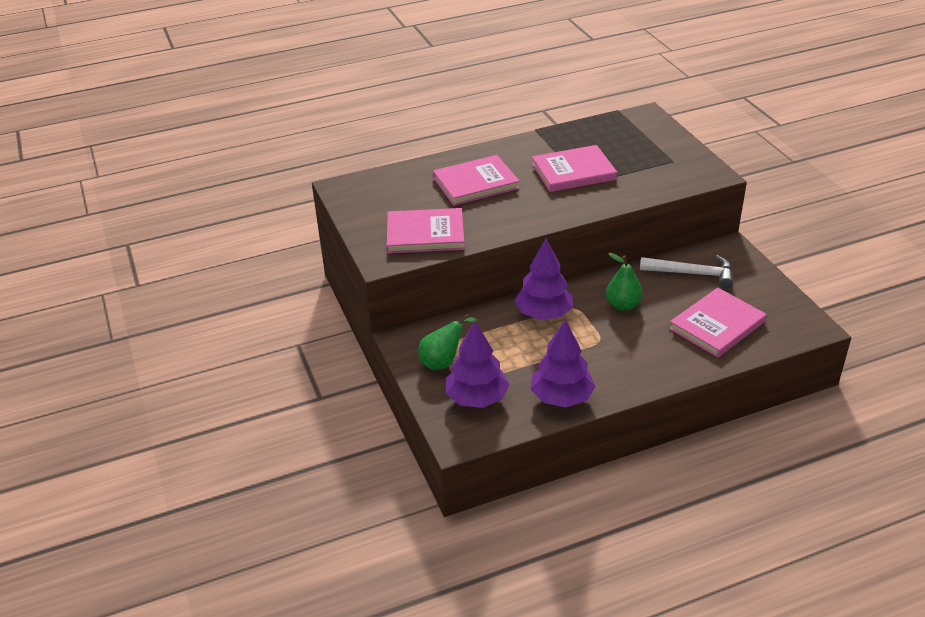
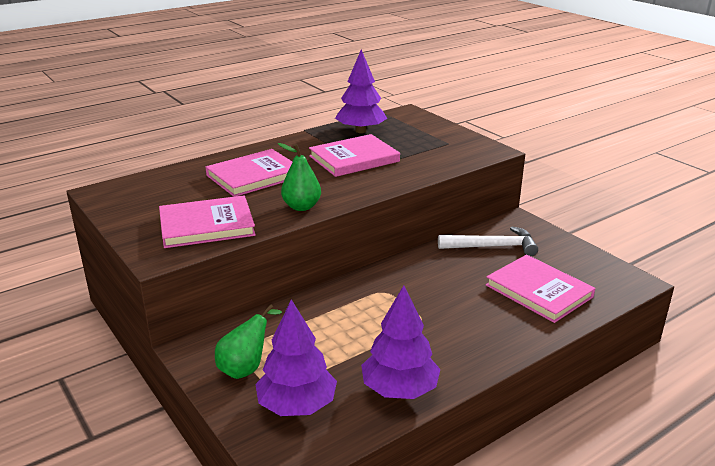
camera: 15 degrees left, 10 degrees down
(544, 314) = (351, 301): purple tree -> purple tree (361, 131)
(623, 305) = (434, 283): green pear -> green pear (301, 207)
(717, 325) = (539, 291): pink book -> pink book turned 75 degrees counterclockwise

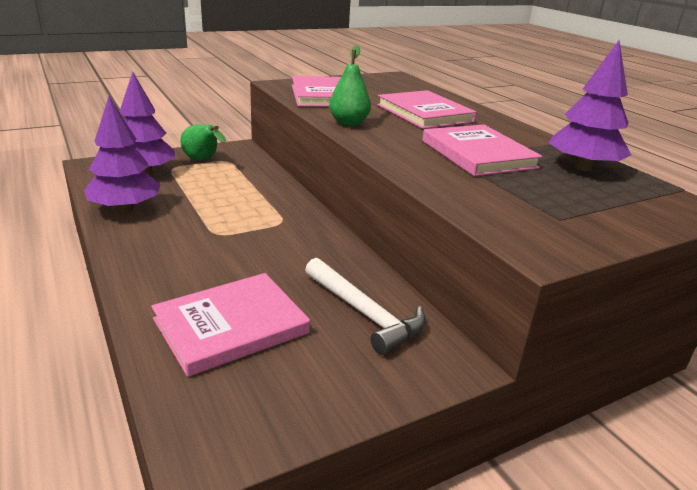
camera: 95 degrees right, 0 degrees up
(492, 247) = (364, 313): white hammer -> white hammer turned 45 degrees counterclockwise

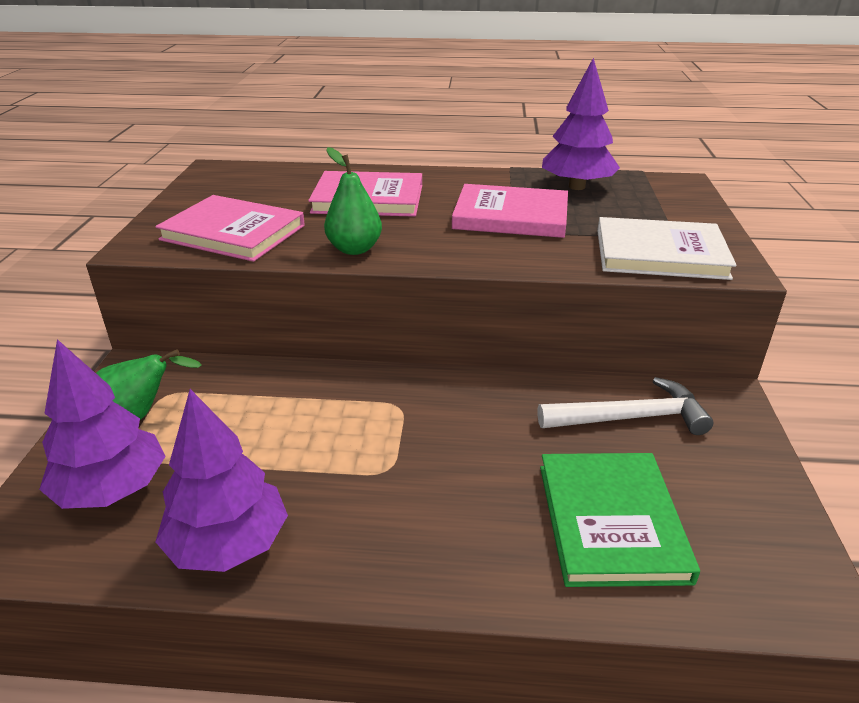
camera: 55 degrees left, 5 degrees up
(231, 326) = (611, 521): pink book -> green book
(511, 215) = (660, 253): none -> white book

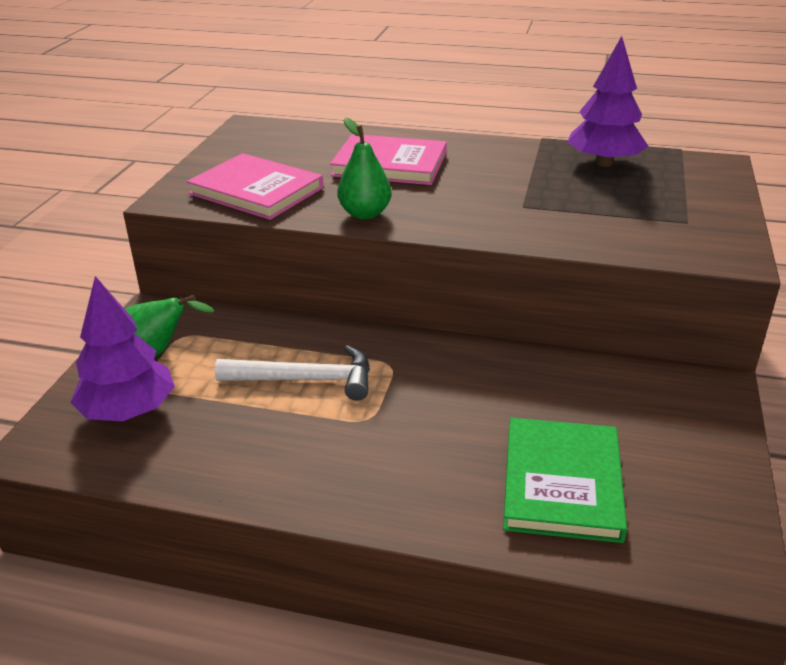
camera: 10 degrees right, 0 degrees up
(228, 545) = (219, 465): purple tree -> none
(511, 216) = (526, 190): pink book -> none
(630, 418) = (610, 395): white hammer -> white hammer (306, 380)
(660, 253) = (664, 237): white book -> none

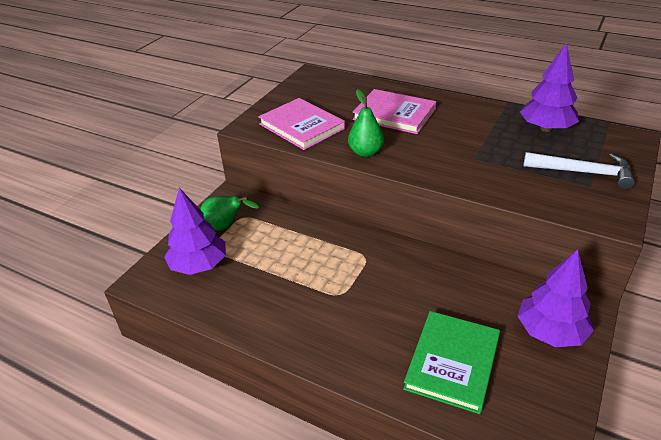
camera: 15 degrees right, 5 degrees up
(306, 380) = (309, 260): white hammer -> white hammer (583, 172)
(681, 422) = (550, 332): none -> purple tree

